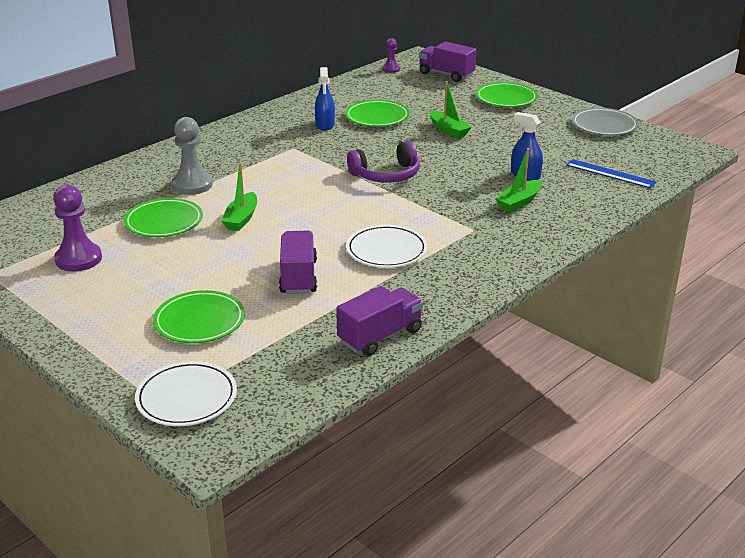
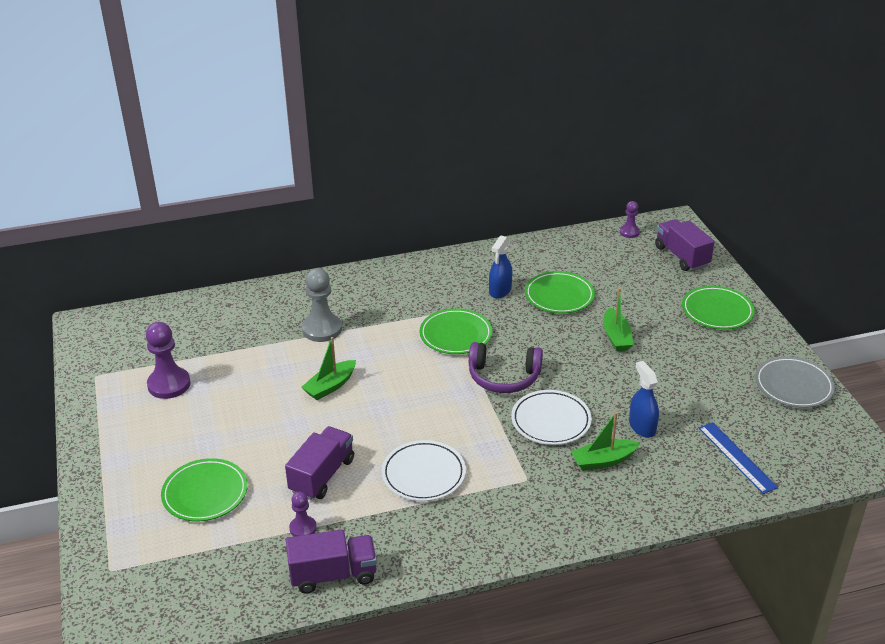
camera: 30 degrees right, 5 degrees up
(164, 222) = (265, 366): green plate -> green plate (456, 335)
(186, 398) = (132, 573): white plate -> white plate (551, 421)
(319, 315) = (303, 528): none -> purple pawn

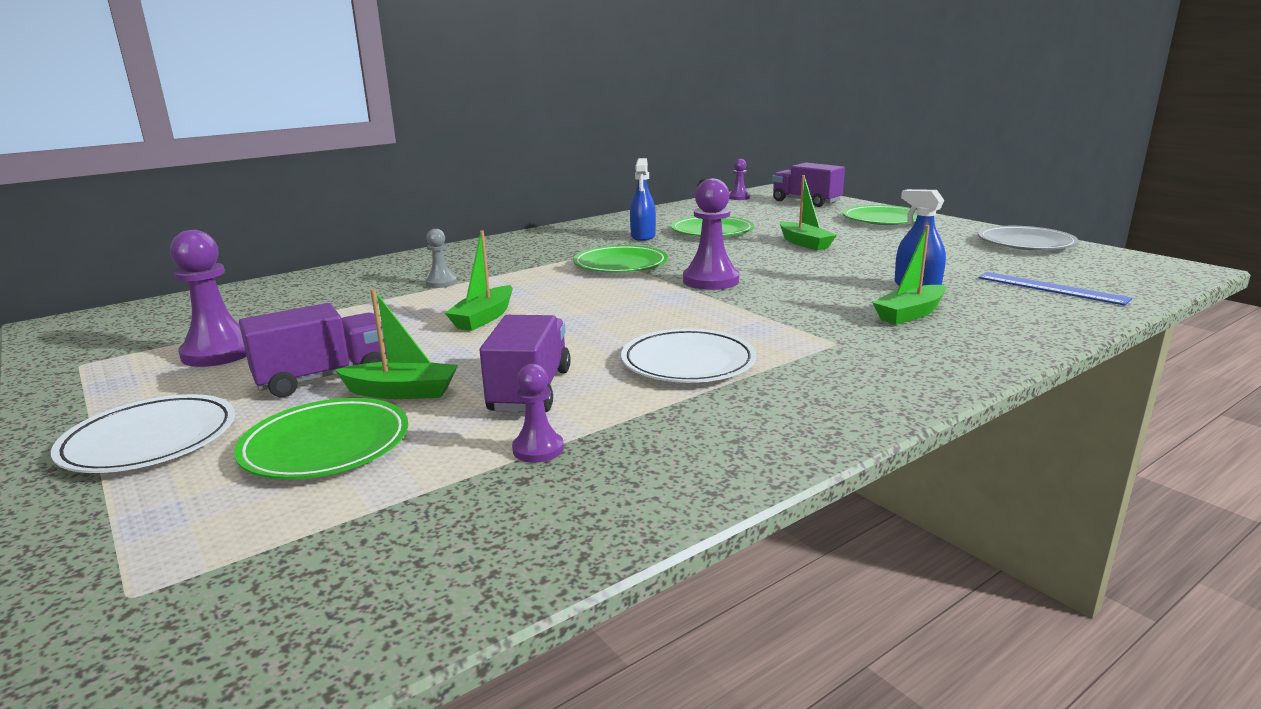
camera: 20 degrees left, 15 degrees down
(255, 456) = (402, 392): none -> green boat
(322, 329) = (441, 283): grey pawn -> grey pawn, size x0.55
(333, 575) = (639, 493): purple truck -> purple truck (324, 378)
(504, 377) = (710, 281): purple headphones -> purple pawn
(551, 421) = (806, 298): white plate -> white plate (150, 440)

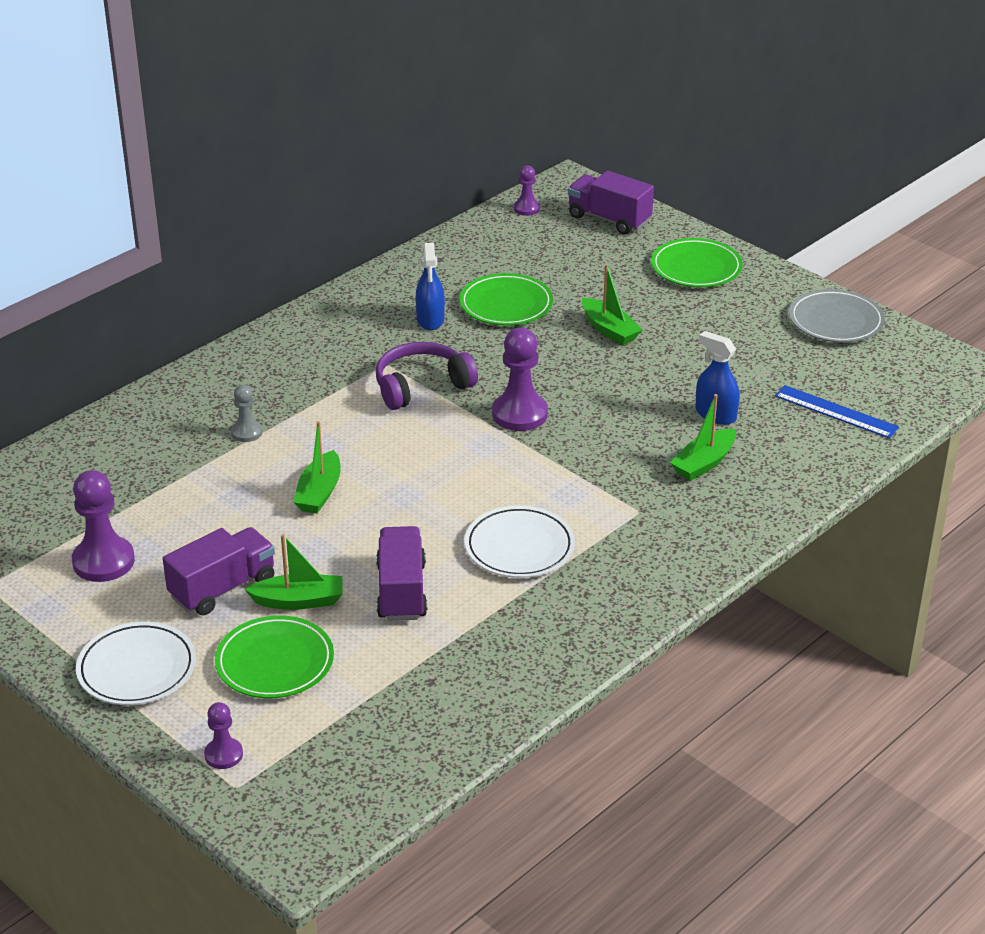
camera: 10 degrees left, 15 degrees up
(538, 449) = (431, 653): purple pawn -> purple pawn (223, 755)
(620, 265) = (421, 386): green plate -> purple headphones

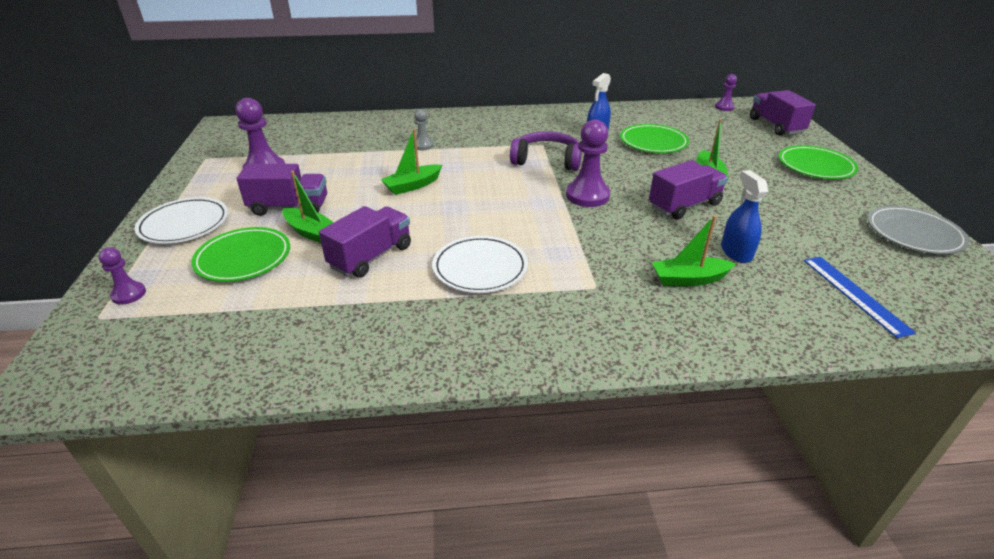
camera: 40 degrees right, 0 degrees up
(623, 381) = (684, 205): none -> purple truck

